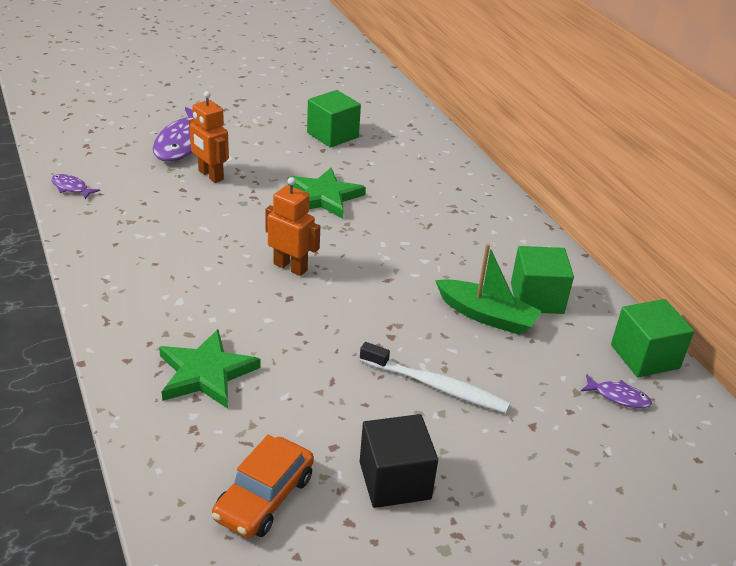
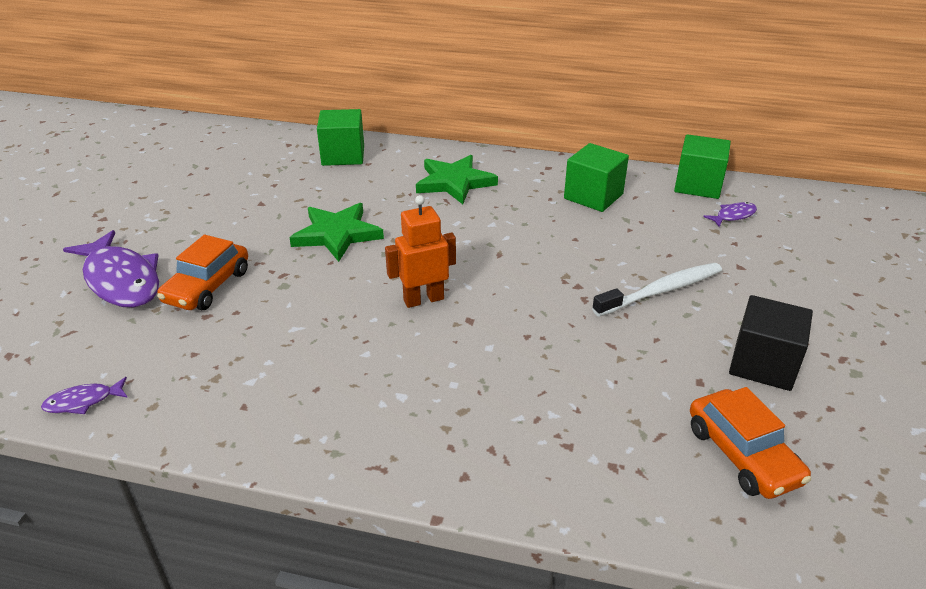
camera: 50 degrees left, 0 degrees up
(206, 373) = (536, 423): green star -> green star (454, 182)
(210, 175) = (207, 286): orange robot -> orange car
(332, 135) = (245, 188): green cube -> green cube (343, 155)
(486, 316) = (594, 228): green boat -> none

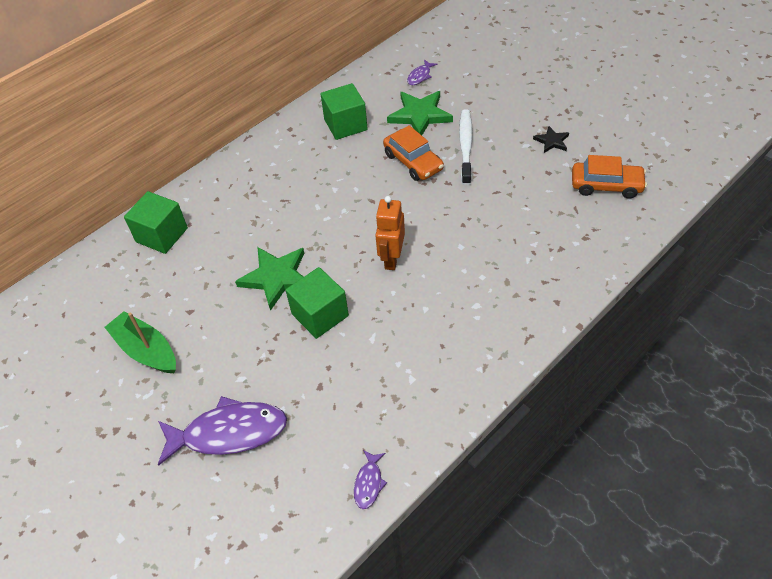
camera: 55 degrees left, 15 degrees up
(201, 199) = (146, 350): none -> green boat
(207, 286) = (283, 376): orange car -> orange car (413, 162)
(454, 182) = (264, 185): green star -> green star (420, 115)
(698, 185) = (375, 72): green cube -> green cube (320, 315)
(733, 216) = (420, 76): purple fish -> purple fish turned 150 degrees counterclockwise
(763, 364) = (551, 141): black cube -> black star

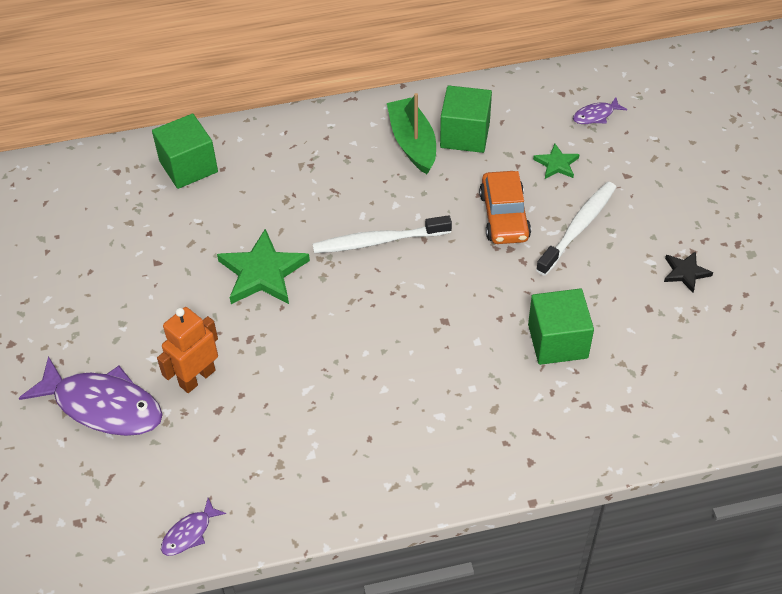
camera: 30 degrees right, 0 degrees up
(146, 350) = (90, 280): green boat -> green boat (412, 143)
(320, 315) = (274, 335): green cube -> green cube (557, 341)
(342, 217) = (378, 241): none -> white toothbrush
(391, 259) = (393, 315): orange robot -> orange robot (197, 378)
(420, 115) = (556, 164): green star -> green star, size x0.53
(606, 185) = (705, 360): orange car -> none

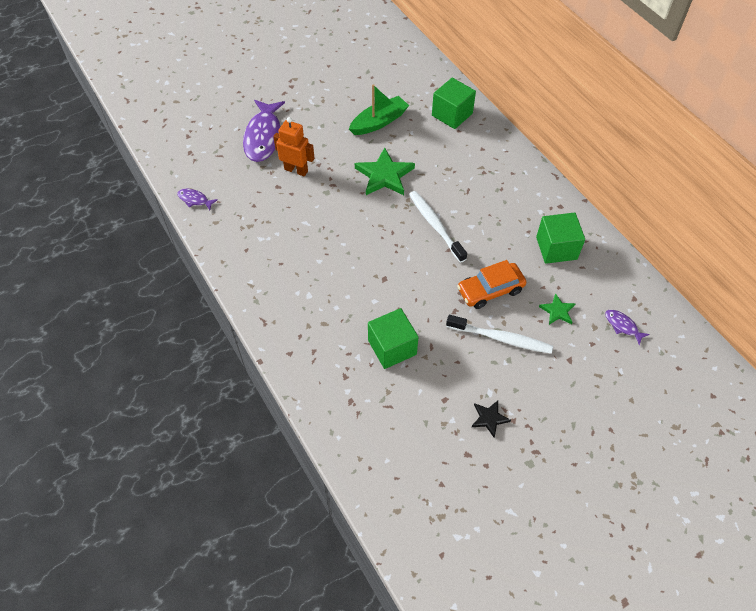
camera: 70 degrees right, 5 degrees up
(412, 143) = (532, 220): green boat -> green boat (379, 122)

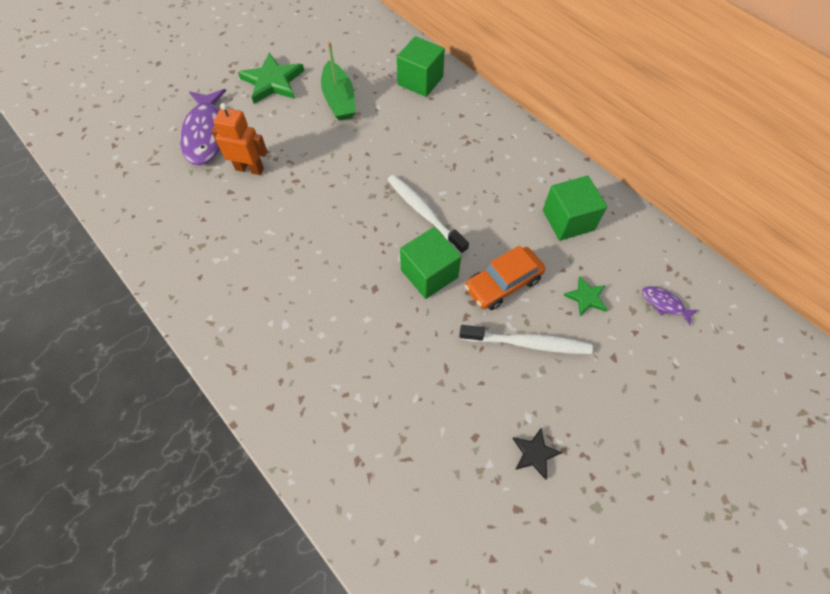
camera: 10 degrees left, 5 degrees up
(195, 200) = (129, 222): purple fish -> none
(379, 122) = (339, 99): green boat -> green boat turned 120 degrees clockwise
(384, 175) = (355, 161): green star -> green star (273, 82)
(392, 347) = (398, 377): green cube -> green cube (429, 273)

